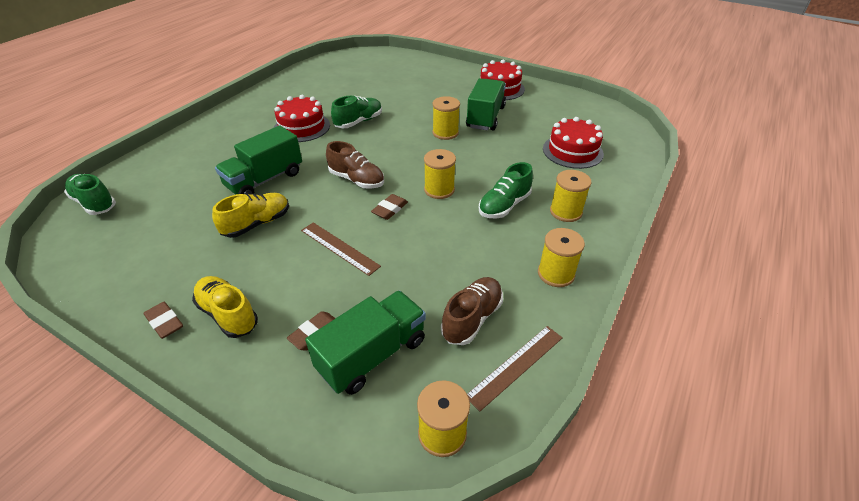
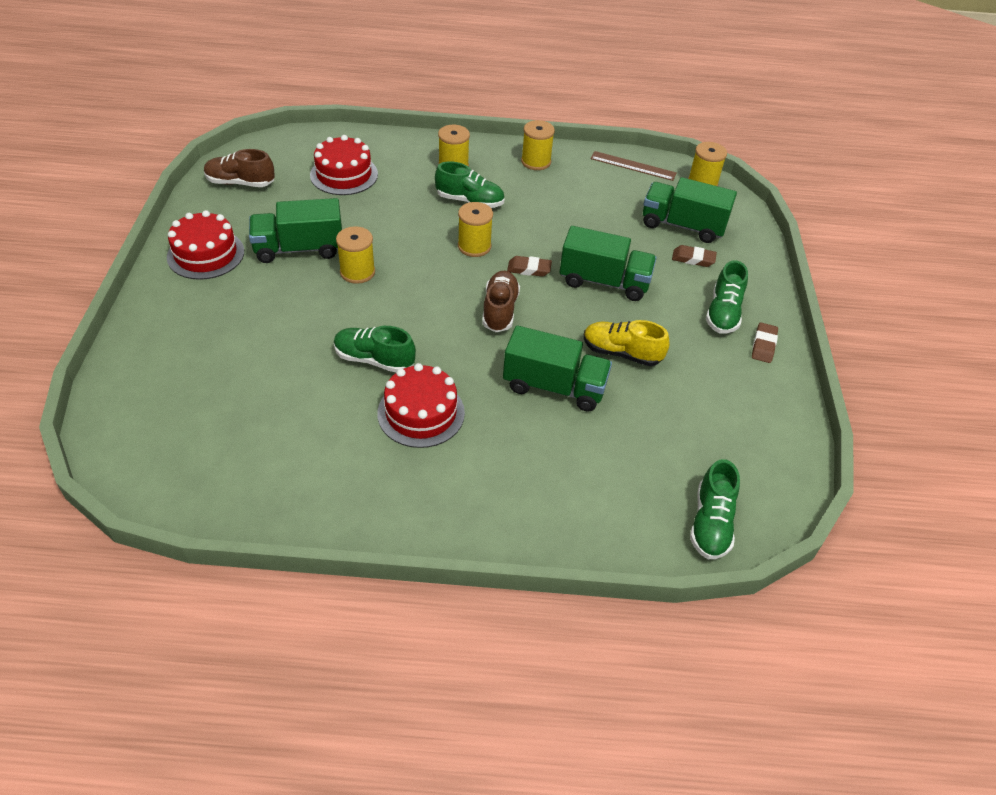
camera: 120 degrees left, 5 degrees up
(228, 314) = (723, 313): yellow shoe -> green shoe
(339, 248) = (604, 282): brown ruler -> green truck
(472, 318) = (612, 191): brown shoe -> brown shoe (240, 183)

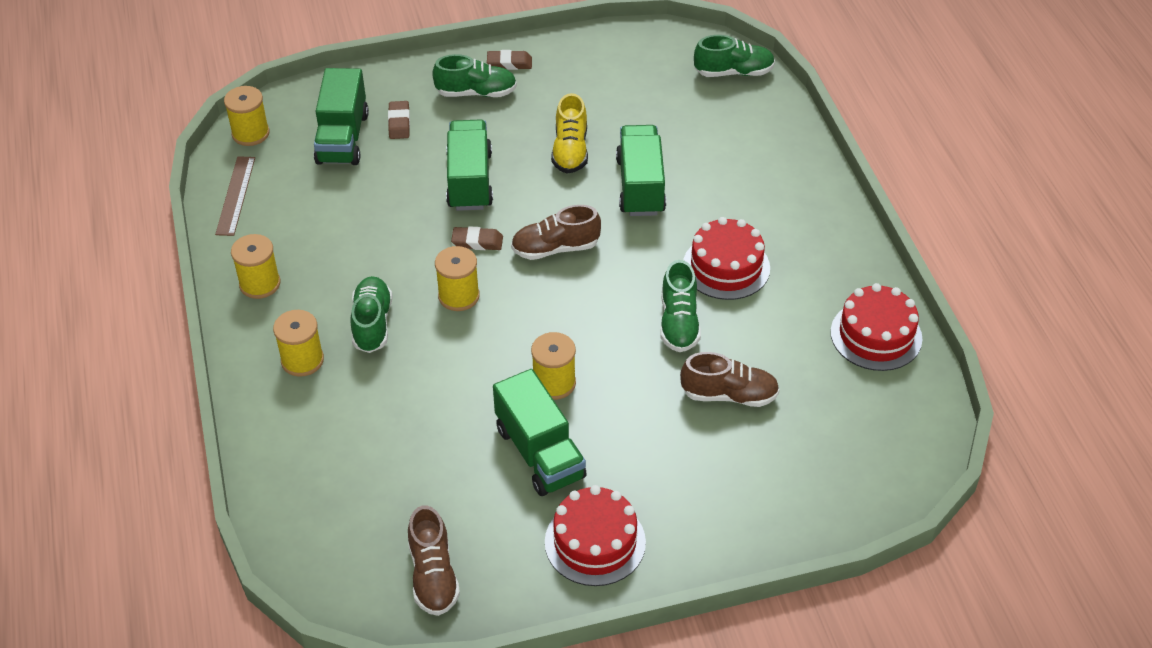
camera: 105 degrees left, 0 degrees up
(278, 365) = (729, 395): none -> brown shoe
(344, 174) = (367, 467): red cake -> red cake (876, 335)
(529, 269) = (477, 242): brown eraser -> brown eraser turned 75 degrees counterclockwise

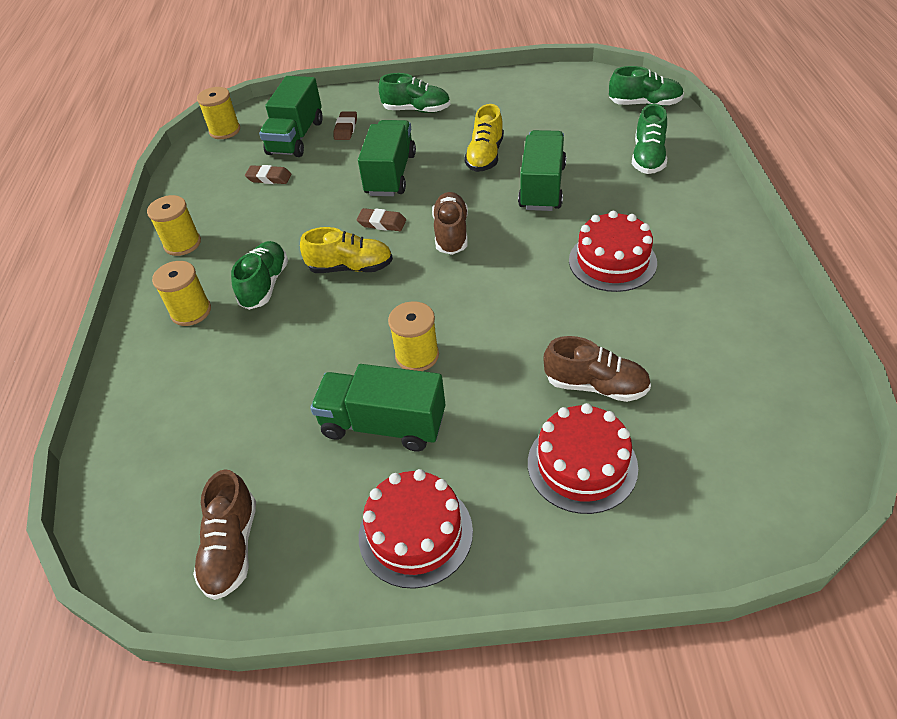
camera: 15 degrees right, 0 degrees up
(235, 195) = (193, 174): brown ruler -> none
(459, 296) = (350, 267): yellow spool -> yellow shoe
(509, 63) = (450, 91): brown eraser -> brown eraser (269, 178)
(540, 453) = (383, 425): green truck -> green truck turned 120 degrees clockwise
(555, 248) = (451, 233): brown shoe -> brown shoe turned 90 degrees clockwise
(679, 322) = (555, 309): green shoe -> green shoe (648, 158)
(876, 335) = (765, 339): red cake -> red cake (582, 465)

